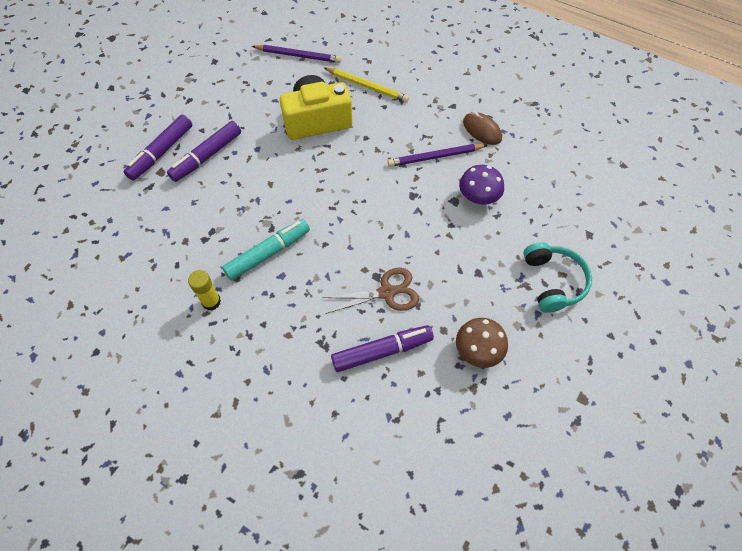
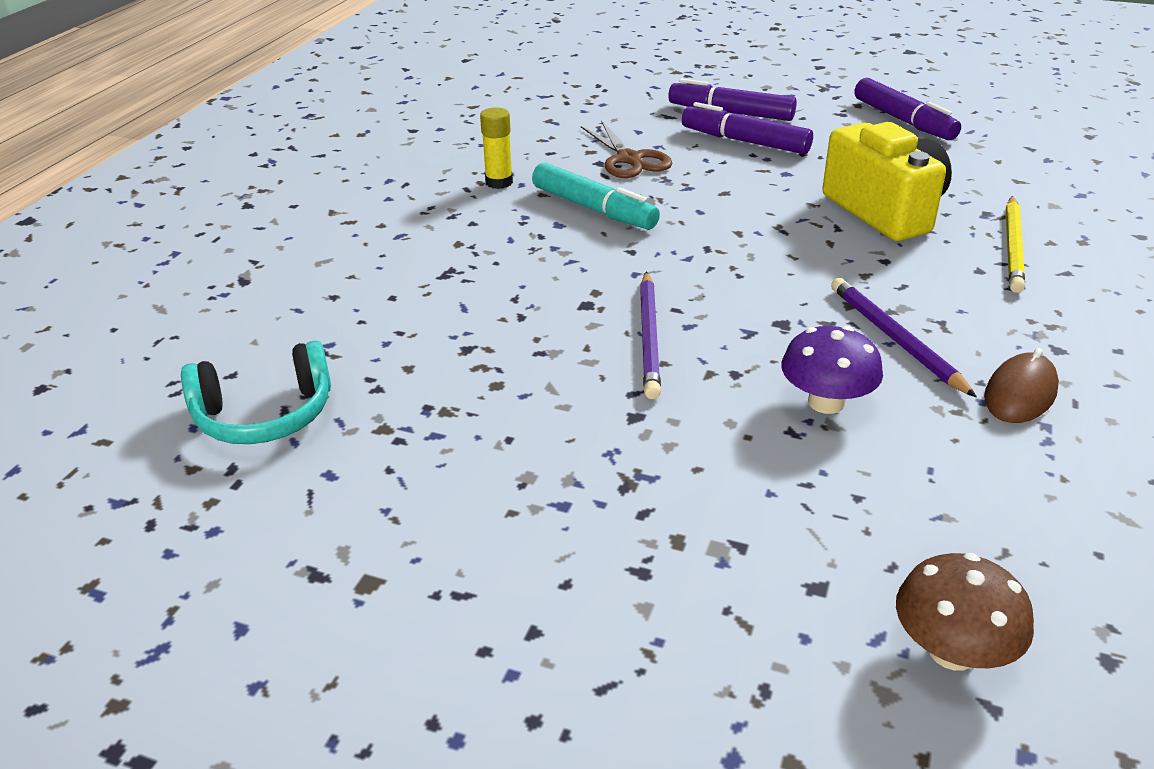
camera: 80 degrees right, 25 degrees down
(298, 56) = (1020, 176): purple pencil -> purple pencil (649, 337)
(382, 351) = (443, 325): purple marker -> purple marker (903, 121)
(386, 292) = (557, 317): brown scissors -> brown scissors (629, 159)
(478, 351) = (460, 428): brown mushroom -> brown mushroom (952, 651)
(553, 281) = (652, 526): turquoise headphones -> turquoise headphones (265, 415)

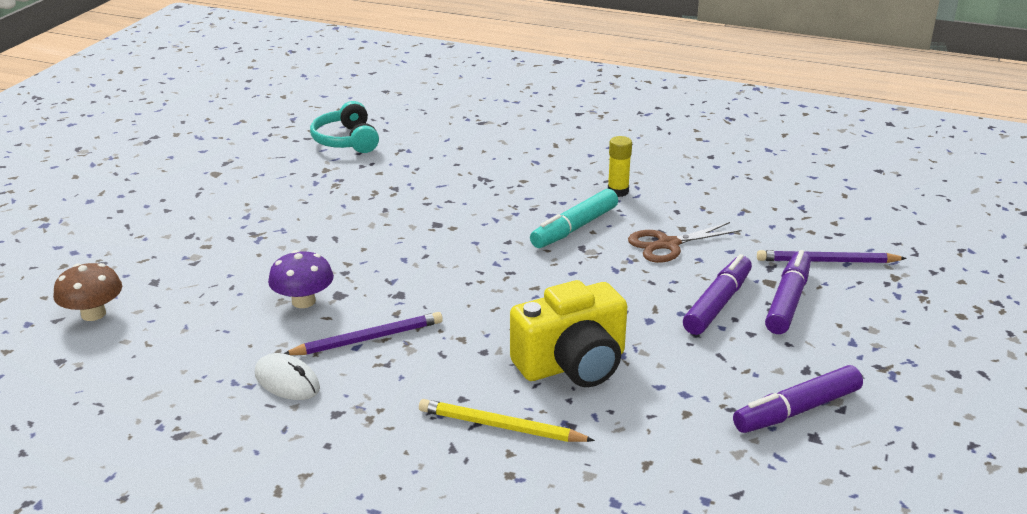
camera: 90 degrees right, 5 degrees down
(649, 337) = (393, 244): purple pencil -> purple pencil (827, 261)
(1020, 394) = (287, 381): brown mouse -> white mouse

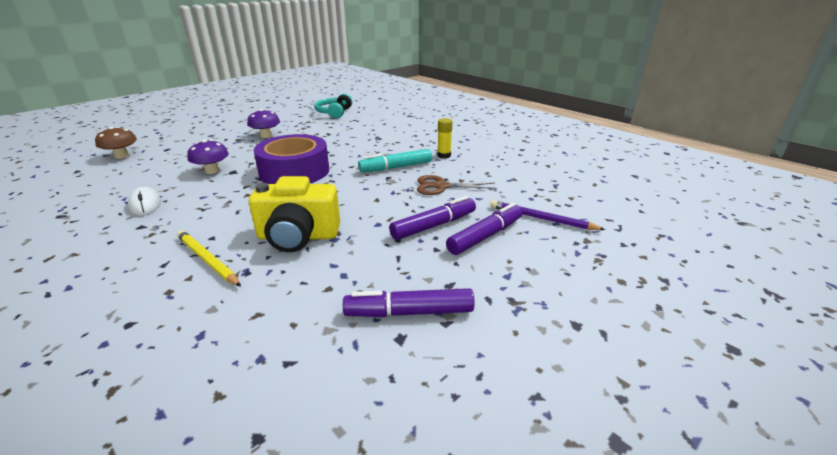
camera: 25 degrees right, 0 degrees up
(294, 215) = (266, 136): none -> purple mushroom
(367, 339) = (213, 194): purple pencil -> none
(436, 271) = (294, 171): none -> purple tape

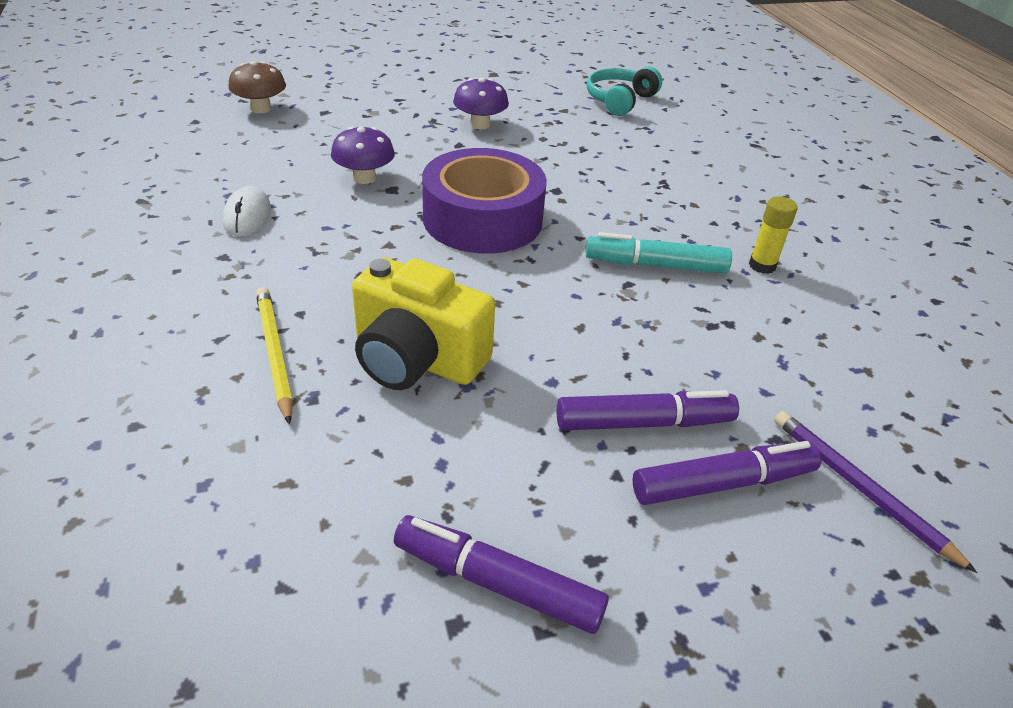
camera: 25 degrees right, 10 degrees up
(441, 186) = (711, 339): brown scissors -> none

